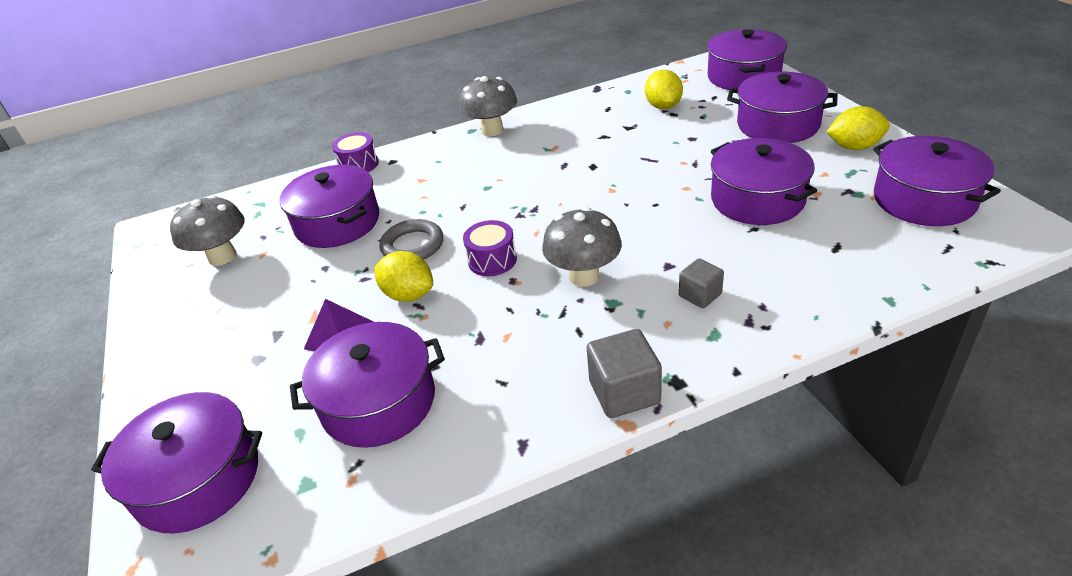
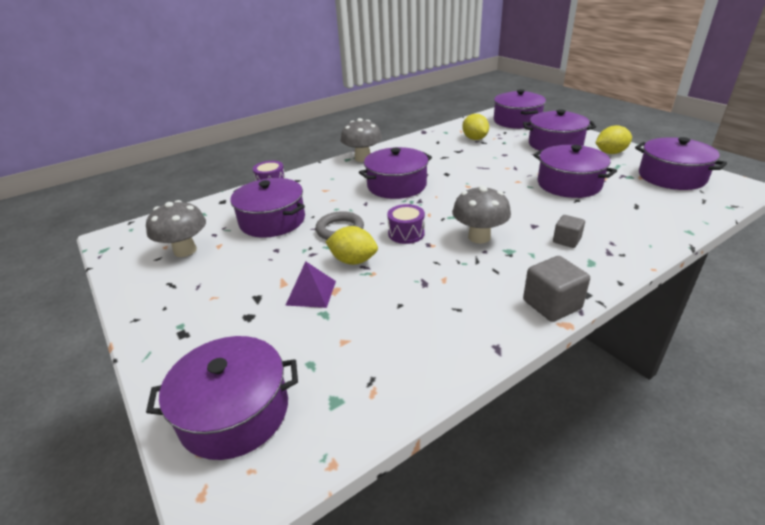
camera: 15 degrees left, 5 degrees down
(378, 402) = (367, 334): purple pot -> purple pot (396, 185)

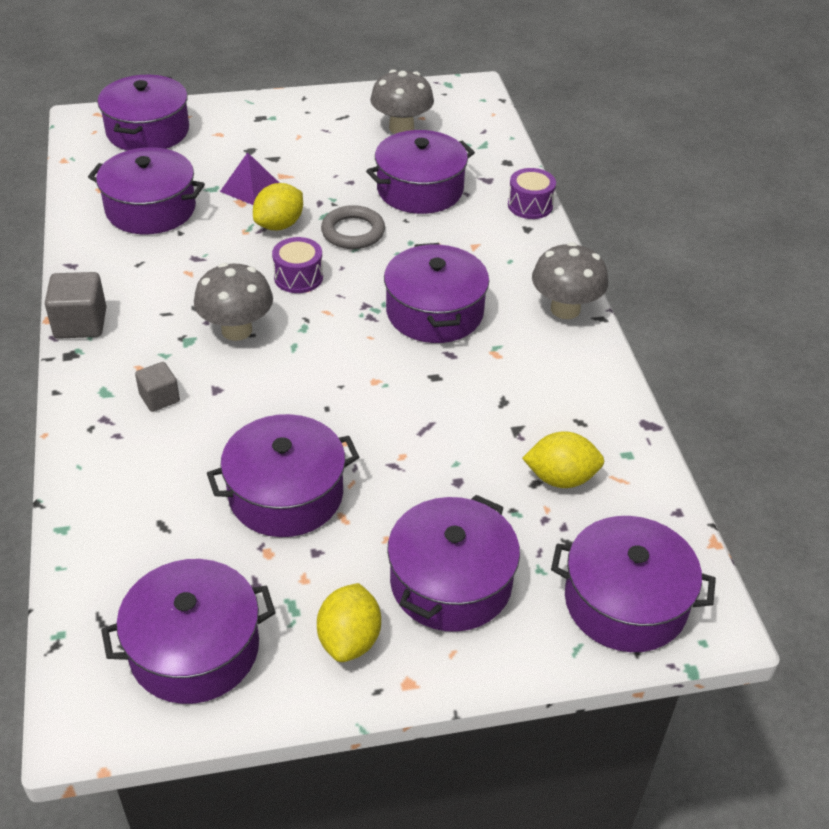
camera: 110 degrees right, 10 degrees up
(380, 337) = (150, 209): none -> purple pot

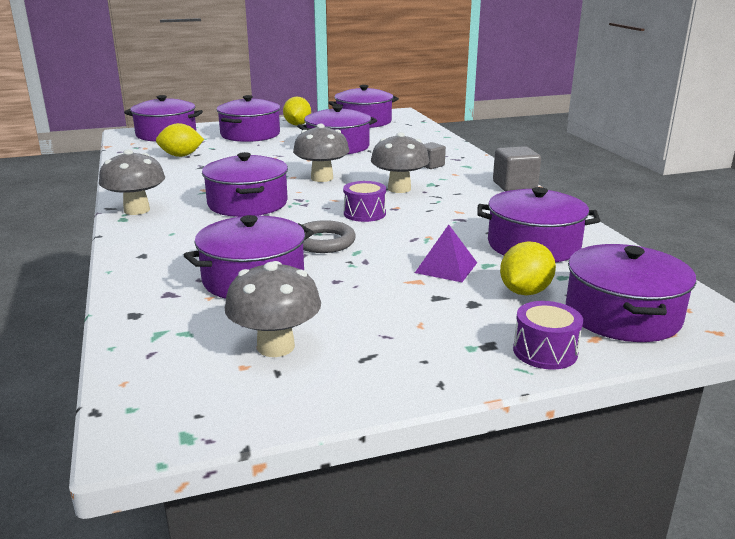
camera: 175 degrees right, 20 degrees down
(279, 225) = (398, 242): yellow lemon -> yellow lemon (525, 291)
(334, 371) = (322, 178): none -> grey mushroom
(530, 205) = (128, 273): purple drum -> purple drum (545, 351)

